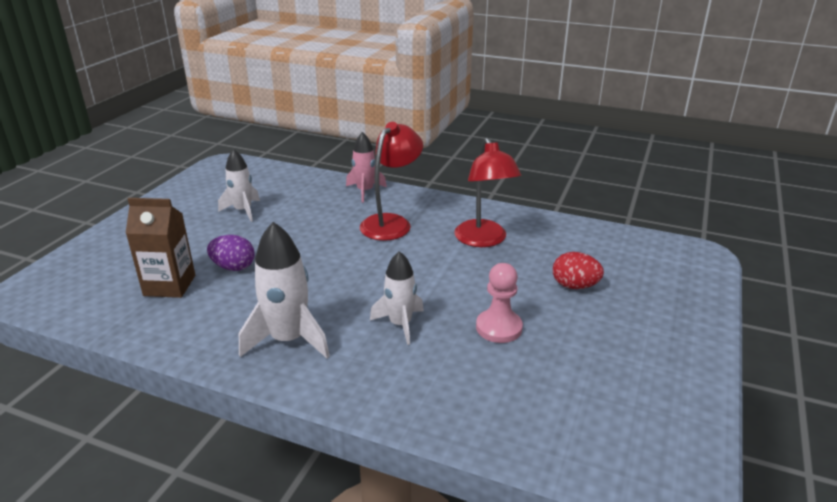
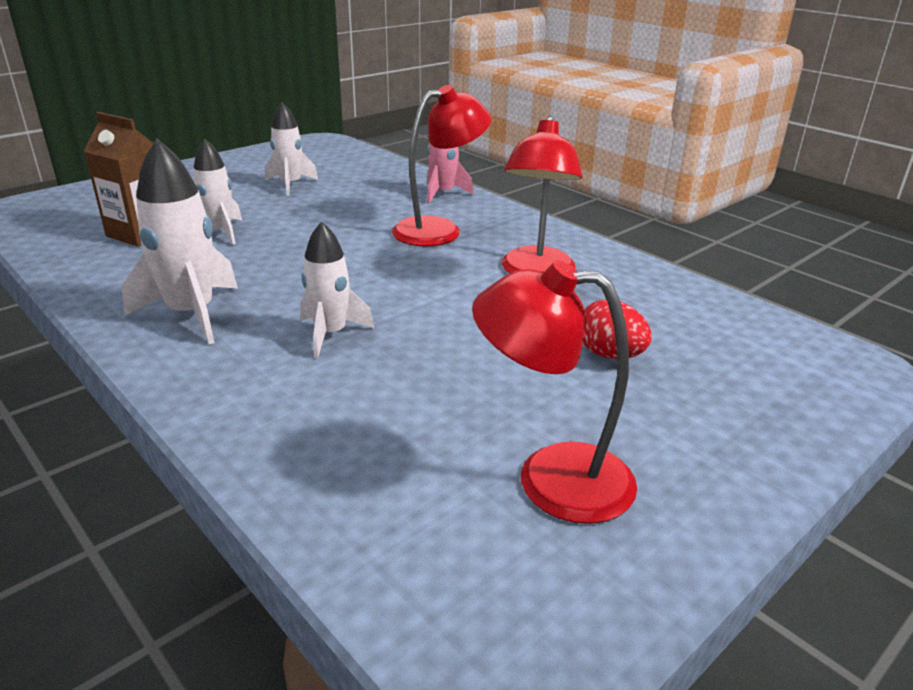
camera: 25 degrees right, 0 degrees up
(233, 267) = (220, 232): purple egg -> white rocket
(499, 328) = (449, 373): pink pawn -> none
(611, 374) = (551, 478): none -> red lamp

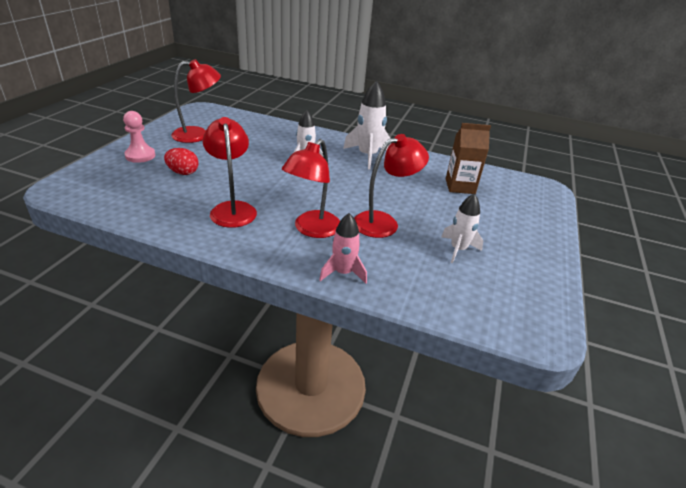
camera: 150 degrees right, 5 degrees up
(220, 232) = (426, 196): white rocket -> none
(334, 219) = (384, 222): none -> red lamp
(715, 425) = (140, 156): none -> pink pawn

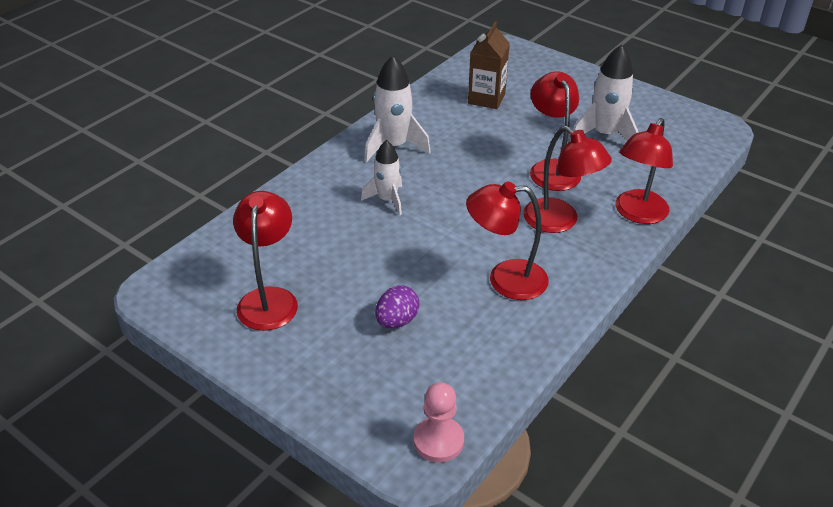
camera: 70 degrees left, 5 degrees up
(140, 156) = (326, 368): pink pawn -> pink pawn (438, 441)
(183, 172) = (397, 321): red egg -> purple egg
(343, 273) = (637, 214): pink rocket -> red lamp
(458, 249) = (605, 134): white rocket -> white rocket, size x1.52

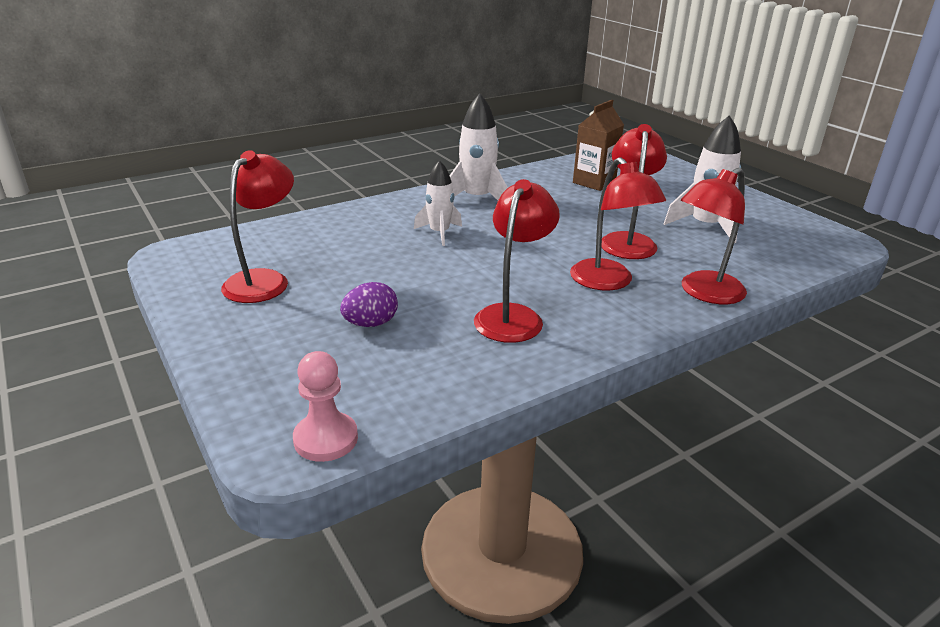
camera: 20 degrees right, 10 degrees down
(505, 279) = (513, 316): red lamp -> red lamp turned 90 degrees clockwise

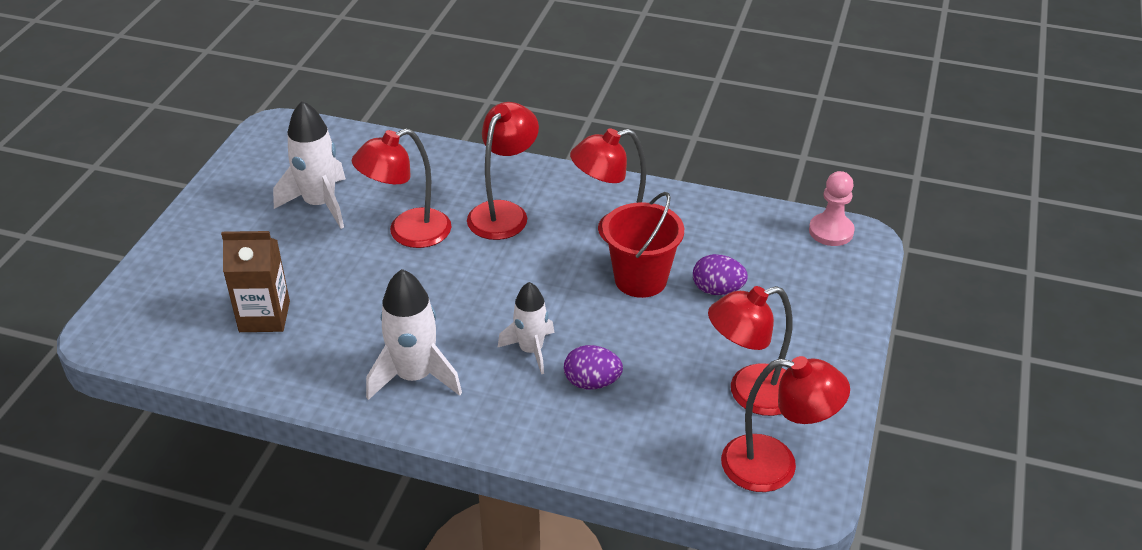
camera: 130 degrees left, 10 degrees up
(378, 238) = (592, 382): none -> purple egg
(439, 298) = (640, 279): none -> red bucket
(704, 293) = (464, 165): red lamp -> red lamp (775, 466)

